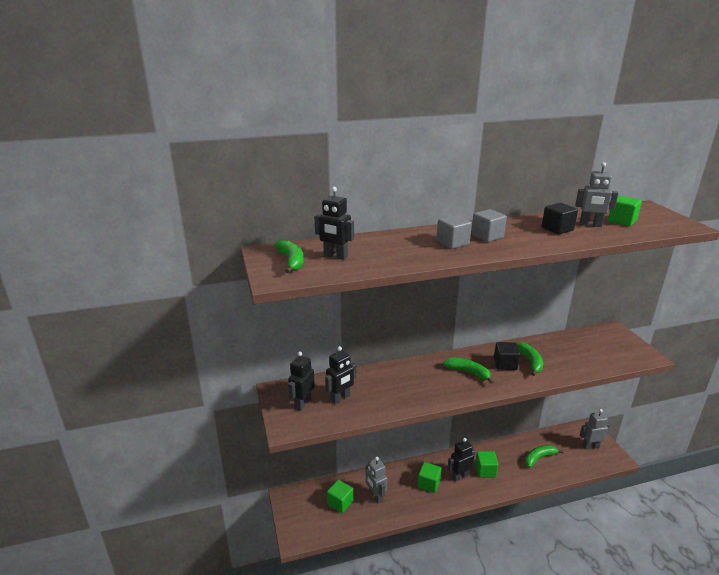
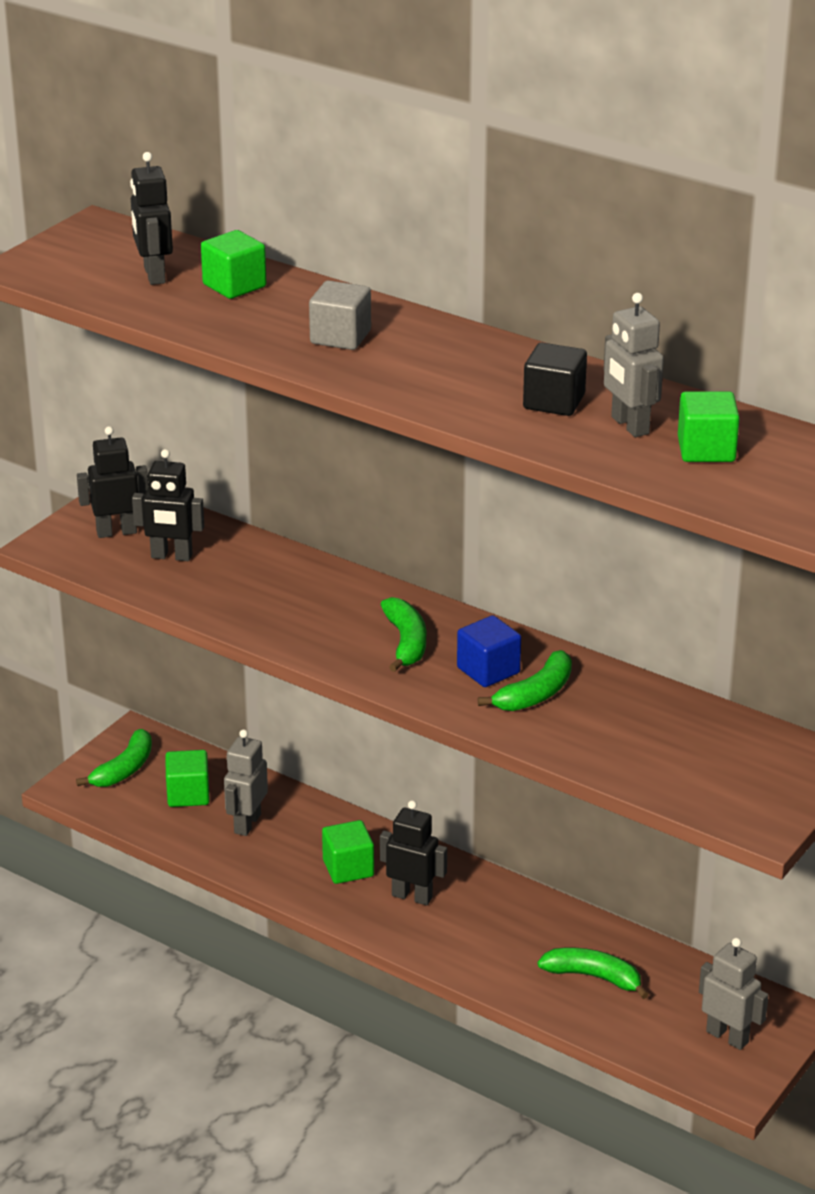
camera: 50 degrees right, 5 degrees up
(291, 261) = (92, 255): green banana -> green banana (124, 769)
(485, 470) = (467, 921): green cube -> green cube (234, 286)
(487, 236) = (415, 355): grey cube -> none
(505, 364) = (488, 670): black cube -> blue cube

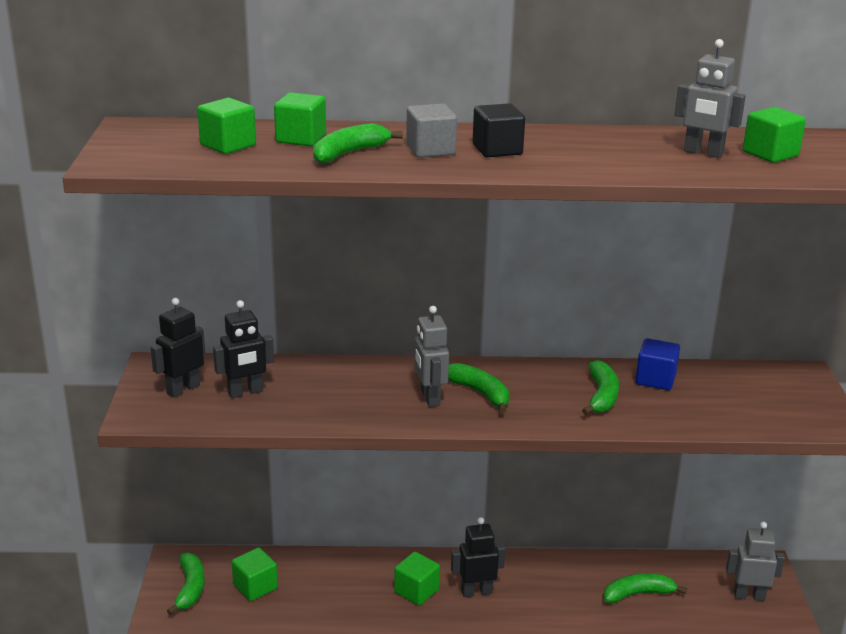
camera: 35 degrees left, 5 degrees down
(154, 275) = (228, 145): black robot -> green cube
(247, 824) = (317, 590): grey robot -> grey robot (429, 397)
(254, 318) = (349, 153): none -> green banana
(488, 670) = (554, 392): blue cube -> blue cube (655, 379)
(554, 402) = (634, 152): black cube -> black cube (497, 150)

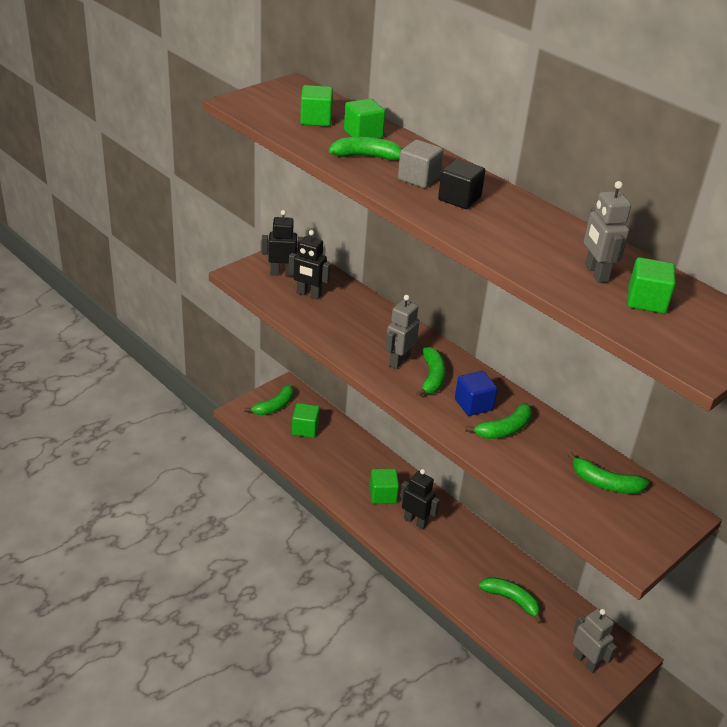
camera: 45 degrees right, 10 degrees up
(655, 379) = (561, 444): blue cube -> blue cube (473, 404)
(729, 386) = (605, 483): none -> green banana

